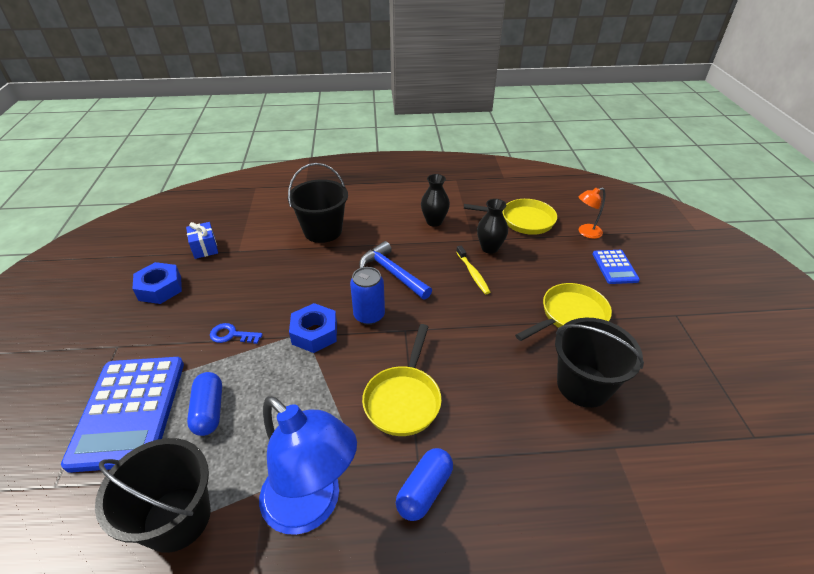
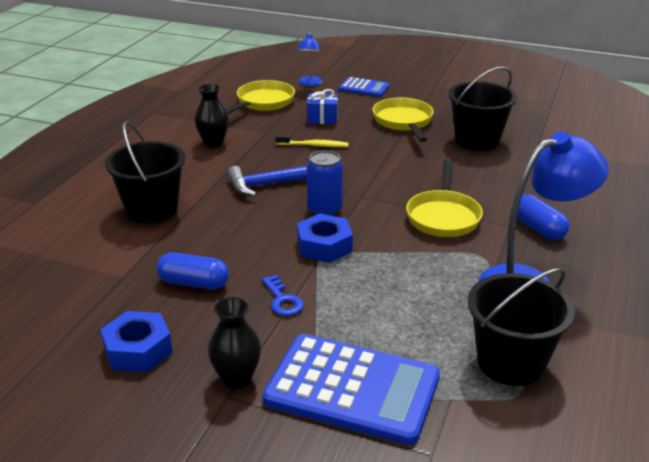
camera: 65 degrees left, 10 degrees down
(205, 248) = (85, 302): blue gift -> blue gift (322, 118)
(209, 410) = (388, 329): blue capsule -> blue capsule (193, 283)
(232, 335) = (282, 300): blue key -> blue key turned 60 degrees counterclockwise
(403, 399) = (443, 216): yellow pan -> yellow pan turned 60 degrees clockwise
(489, 248) = (286, 128): black vase -> black vase (236, 378)
(585, 232) = (309, 84): orange lamp -> blue lamp

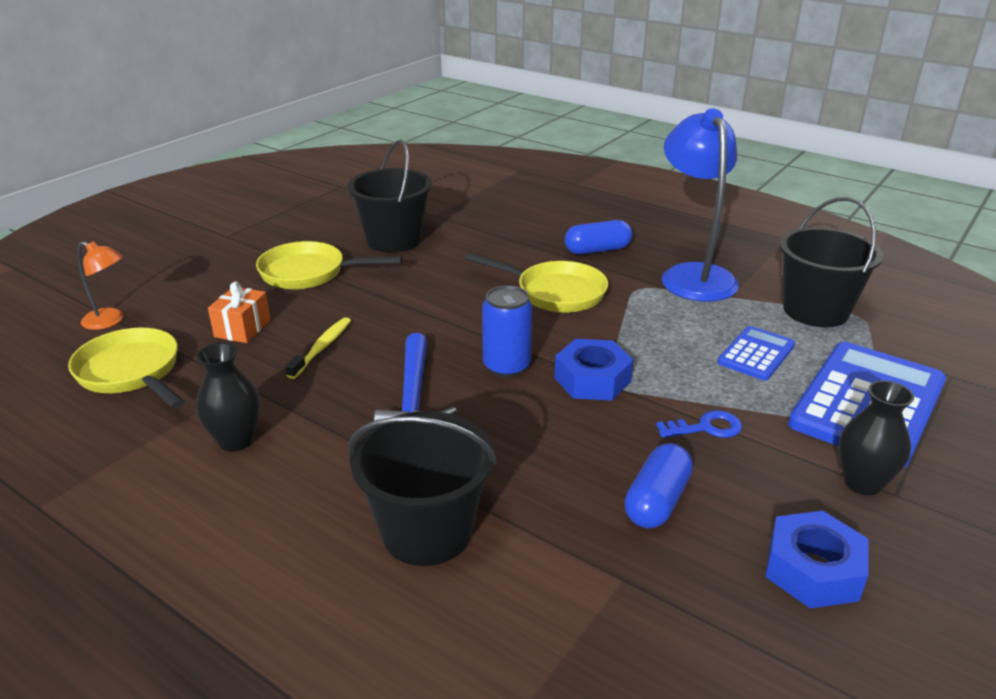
camera: 75 degrees left, 0 degrees up
(309, 84) = (110, 321): blue lamp -> orange lamp
(322, 118) = (242, 329): blue gift -> orange gift
(364, 88) = (176, 281): blue calculator -> blue calculator (756, 354)

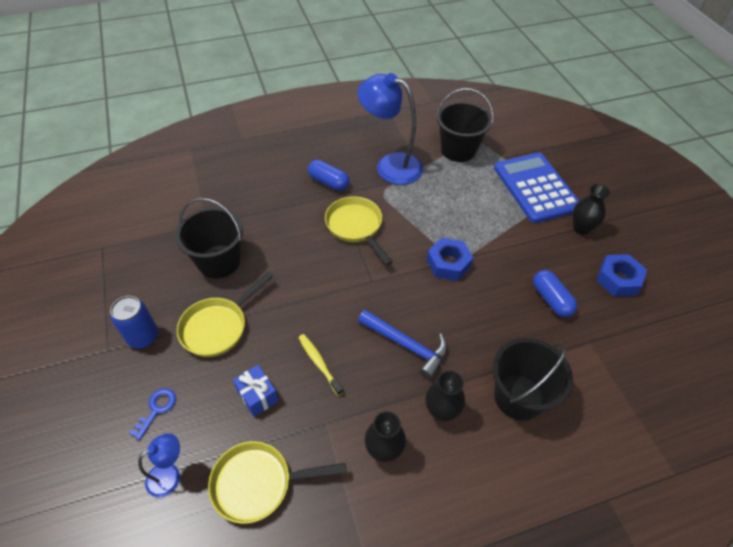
camera: 55 degrees left, 20 degrees up
(110, 321) = (170, 475): orange lamp -> blue lamp
(242, 329) = (257, 396): orange gift -> blue gift
(334, 465) = (441, 411): none -> black vase
(506, 366) = (409, 289): blue can -> blue can (143, 337)
(554, 293) = (356, 227): yellow pan -> yellow pan turned 90 degrees counterclockwise
(597, 250) = (328, 182): blue capsule -> blue capsule turned 75 degrees counterclockwise
(706, 428) = (514, 249): blue key -> blue key (156, 409)
(756, 354) = (475, 194): blue calculator -> none

